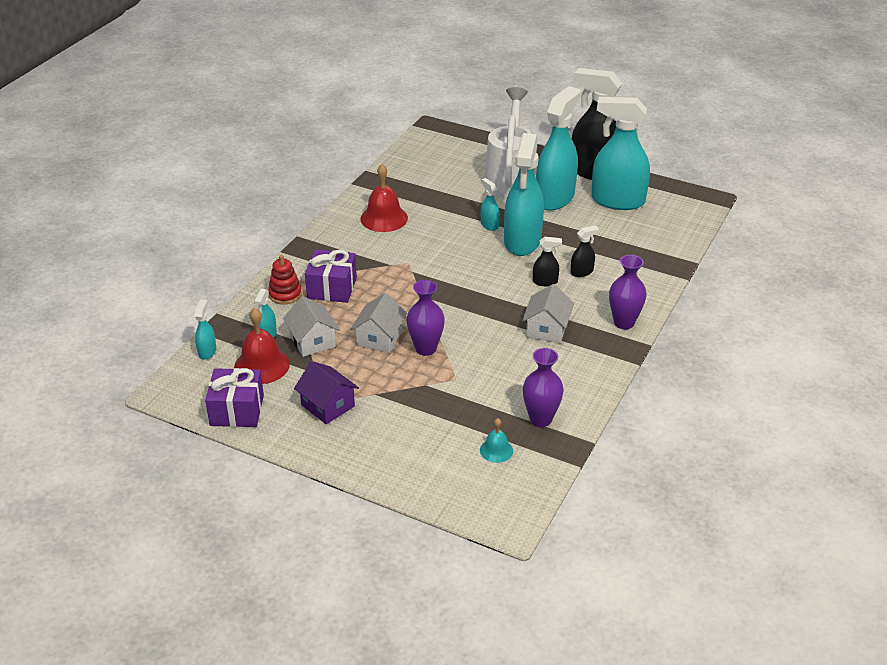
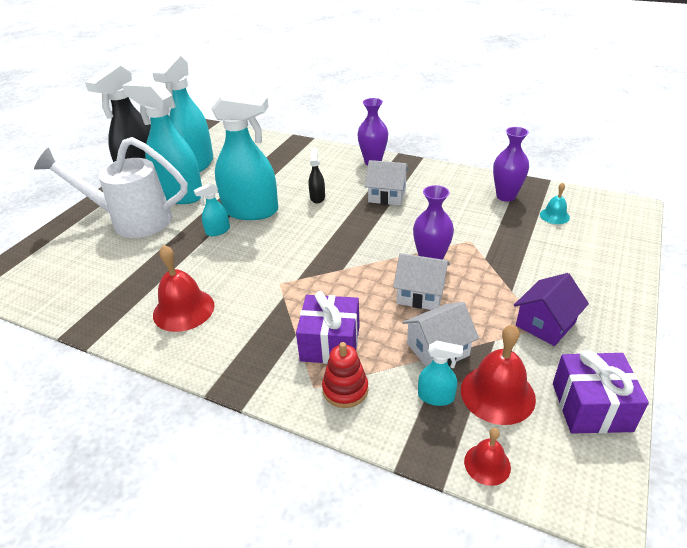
camera: 90 degrees left, 0 degrees up
(207, 351) = (487, 464): turquoise spray bottle -> red bell
(582, 272) = (303, 180): black spray bottle -> none

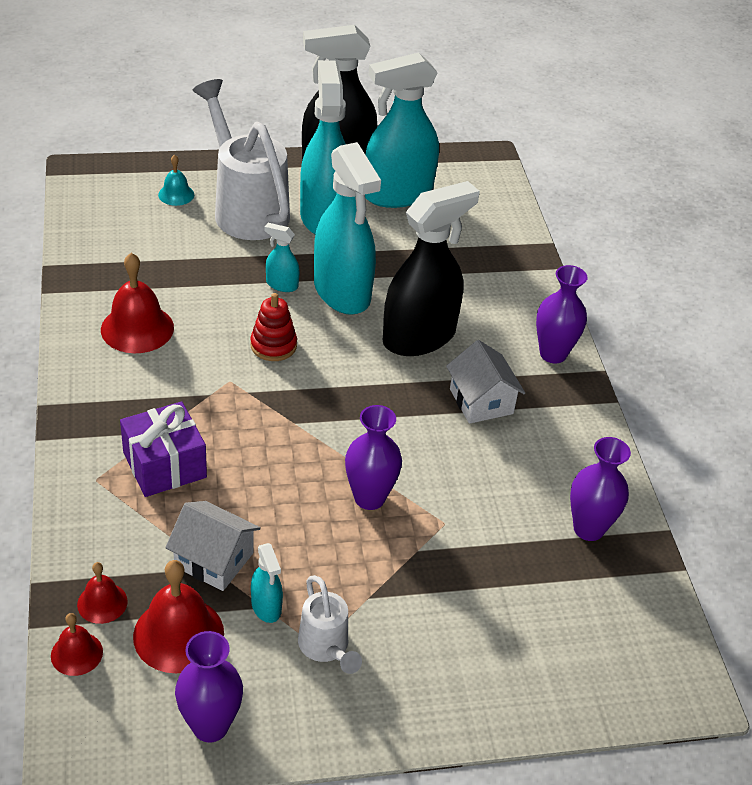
camera: 50 degrees right, 5 degrees up
(317, 197) = (419, 337): black spray bottle -> black spray bottle, size x2.34
(345, 389) = (107, 505): red stacking toy -> red stacking toy (273, 345)
(421, 294) = (298, 511): white house -> none
(436, 397) = (142, 582): turquoise spray bottle -> turquoise spray bottle (266, 607)
(443, 428) = (102, 603): none -> red bell
(545, 324) = (326, 648): purple house -> white watering can
(554, 216) = (582, 599): turquoise bell -> turquoise bell (176, 194)
(591, 407) = (210, 726): purple gift -> purple vase

